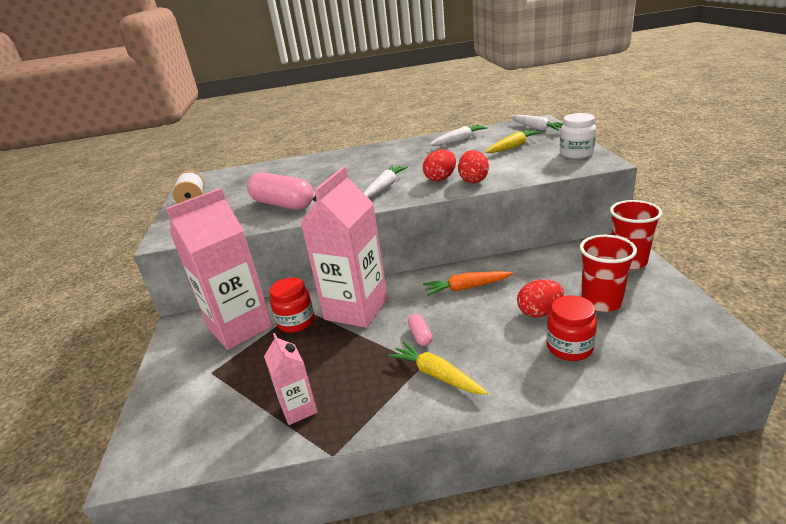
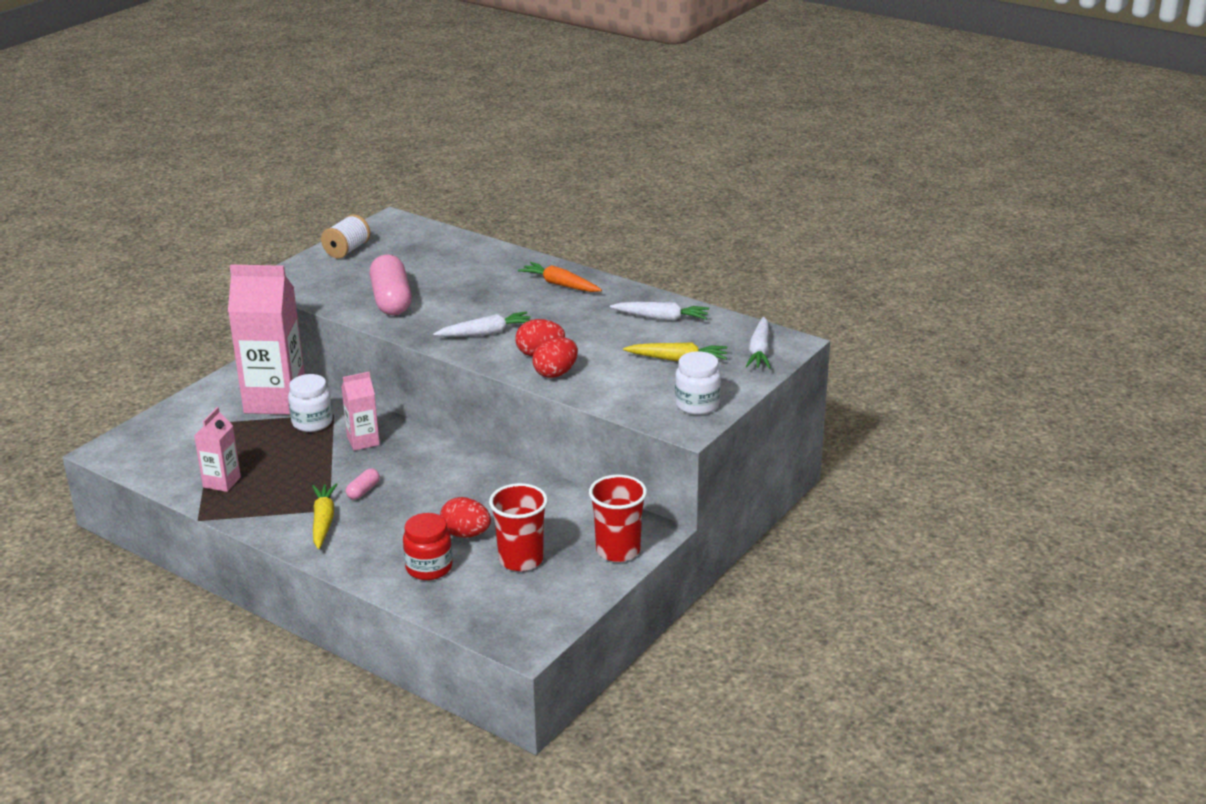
camera: 40 degrees right, 0 degrees up
(296, 322) = (312, 422): red jar -> white jar
(356, 309) = (363, 441): pink carton -> pink carton, size x0.49
(466, 288) = (461, 480): orange carrot -> orange carrot (560, 284)

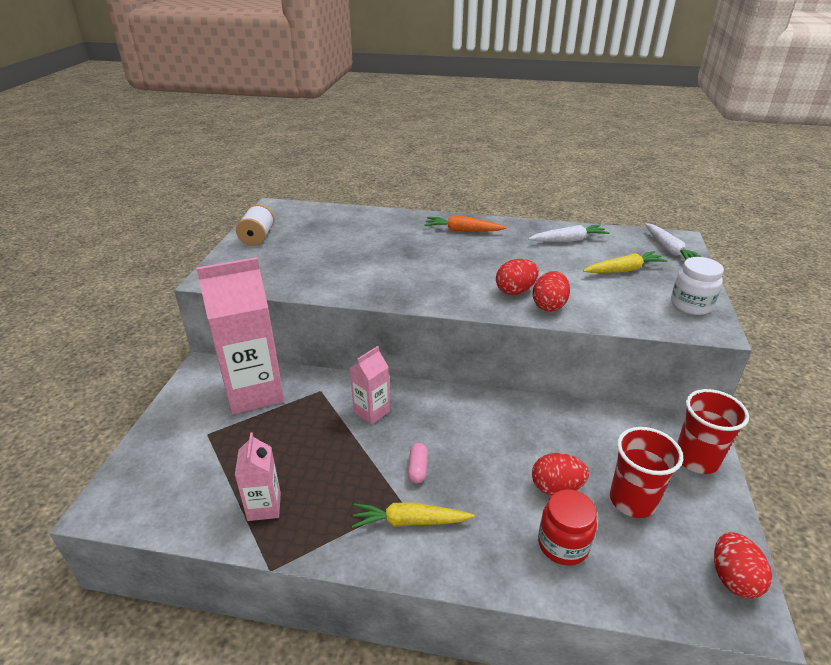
camera: 25 degrees left, 5 degrees up
(312, 422) = (308, 405): white jar -> none
(323, 521) = (409, 521): yellow carrot -> yellow carrot turned 60 degrees counterclockwise
(391, 300) = (338, 272): pink capsule -> none
(486, 333) = (450, 283): white carrot -> none
(541, 624) = (733, 578): none -> red egg

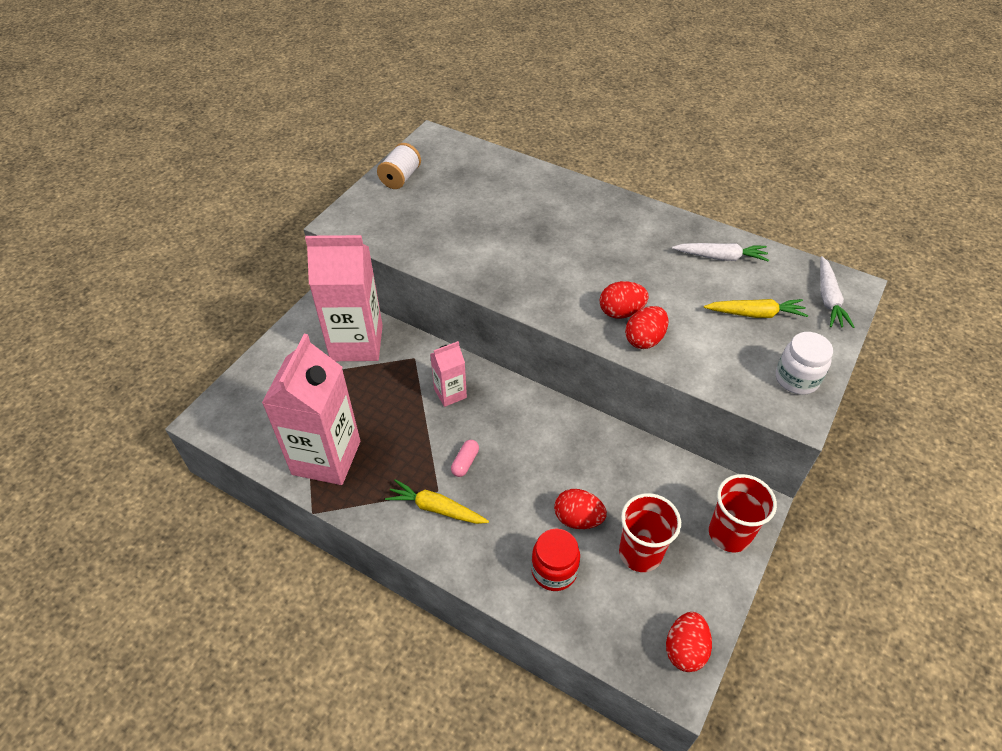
camera: 20 degrees right, 15 degrees up
(264, 507) = (326, 458): pink carton -> pink carton, size x2.02
(462, 230) = (612, 216): orange carrot -> none

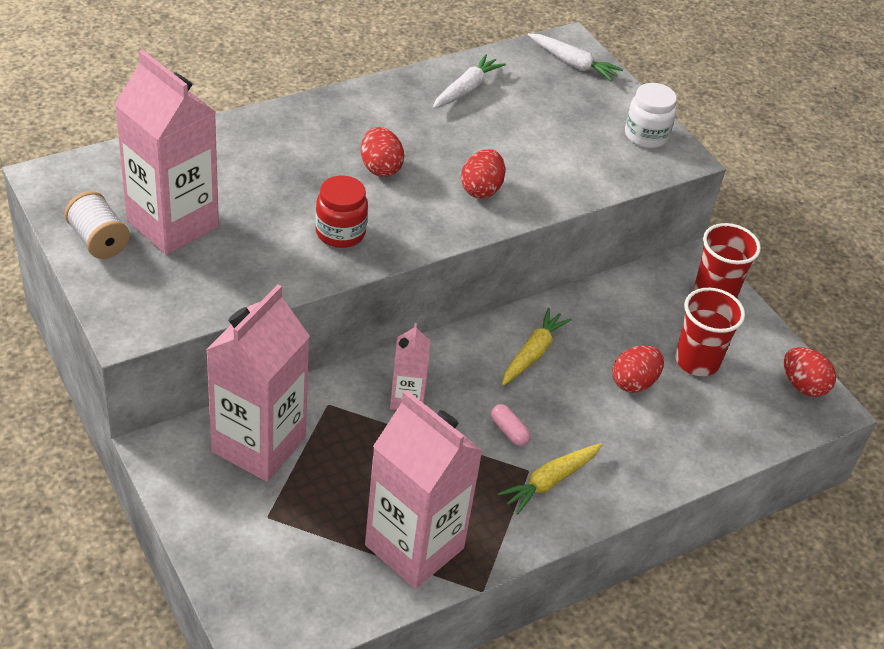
camera: 65 degrees left, 5 degrees down
(441, 196) = (172, 224): none -> pink carton
(554, 571) = (678, 429): red jar -> red jar (340, 233)
(644, 339) = (529, 194): red egg -> red egg (380, 168)
(755, 314) = (555, 112): yellow carrot -> yellow carrot (533, 353)

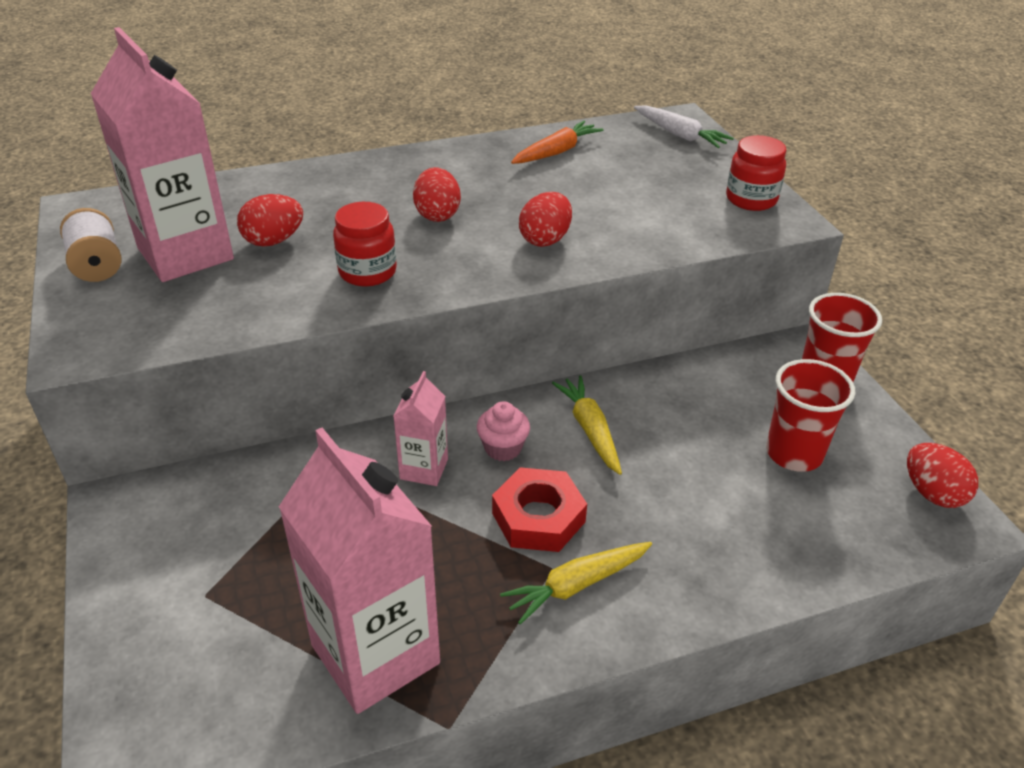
camera: 15 degrees right, 5 degrees down
(258, 445) = (230, 507): pink carton -> none
(466, 89) = (556, 152): white carrot -> orange carrot
(466, 375) = (503, 448): none -> pink cupcake
(509, 431) = (538, 517): pink capsule -> red nut
(533, 353) = (590, 429): yellow carrot -> yellow carrot turned 60 degrees counterclockwise
(634, 382) = (709, 472): red egg -> red egg (273, 241)
(646, 136) = (751, 199): white jar -> red jar

